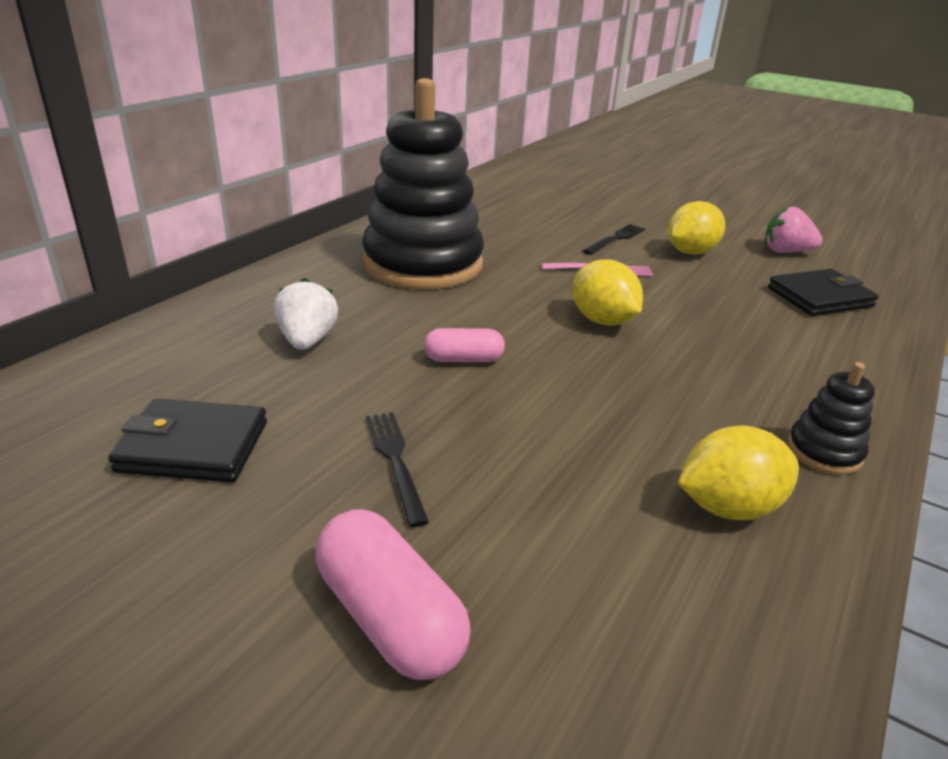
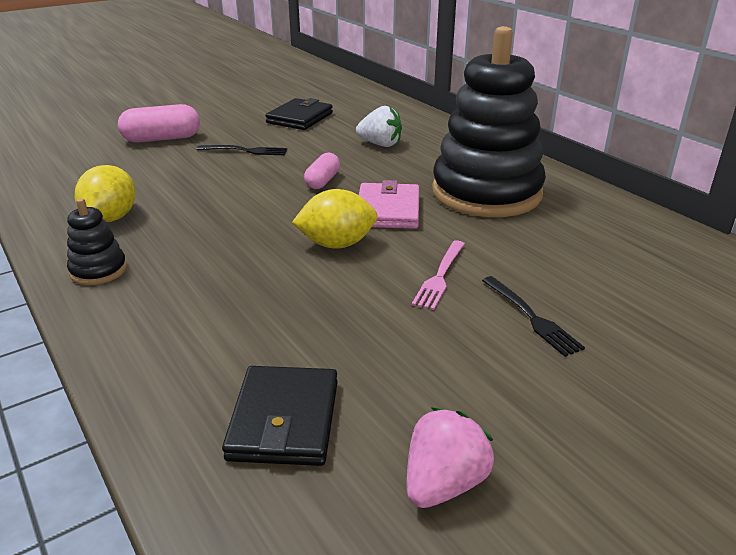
camera: 115 degrees right, 0 degrees up
(507, 306) = (388, 210): none -> pink wallet
(690, 252) = (471, 366): yellow lemon -> none

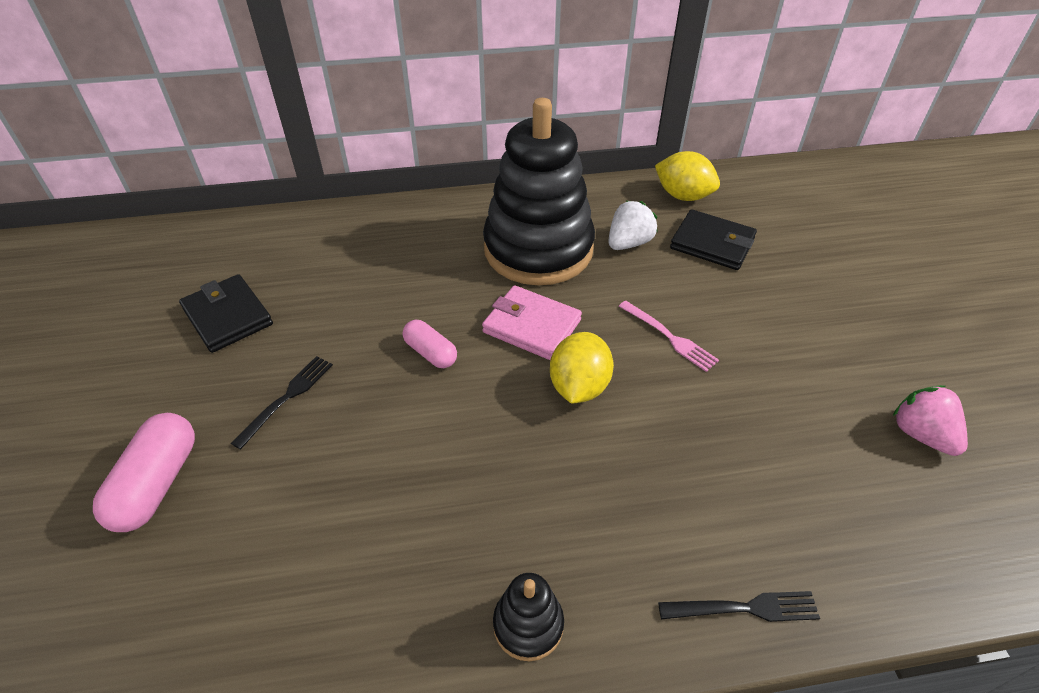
camera: 65 degrees left, 15 degrees up
(111, 218) = (389, 591): yellow lemon -> yellow lemon (683, 196)
(284, 420) = (841, 507): black wallet -> black wallet (712, 243)
(380, 144) = (372, 276): white strawberry -> white strawberry (629, 243)
(532, 317) = (748, 310): black fork -> black fork (745, 608)

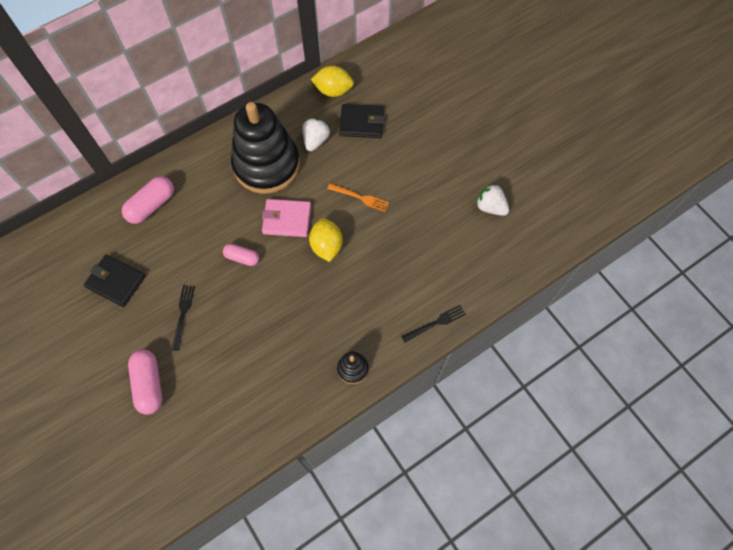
camera: 25 degrees left, 20 degrees up
(346, 244) = (152, 205): none -> pink capsule
(670, 337) = (360, 197): pink fork -> orange fork
(921, 434) = (490, 207): pink strawberry -> white strawberry

